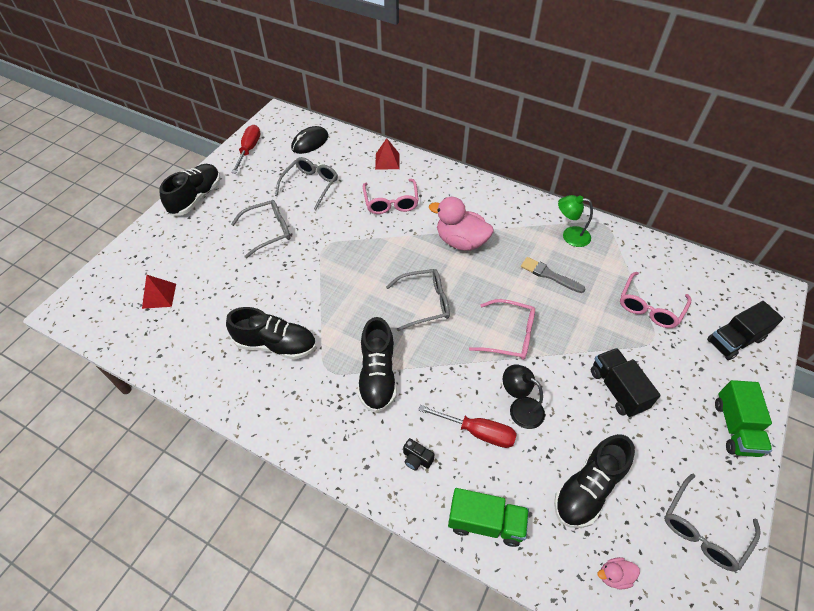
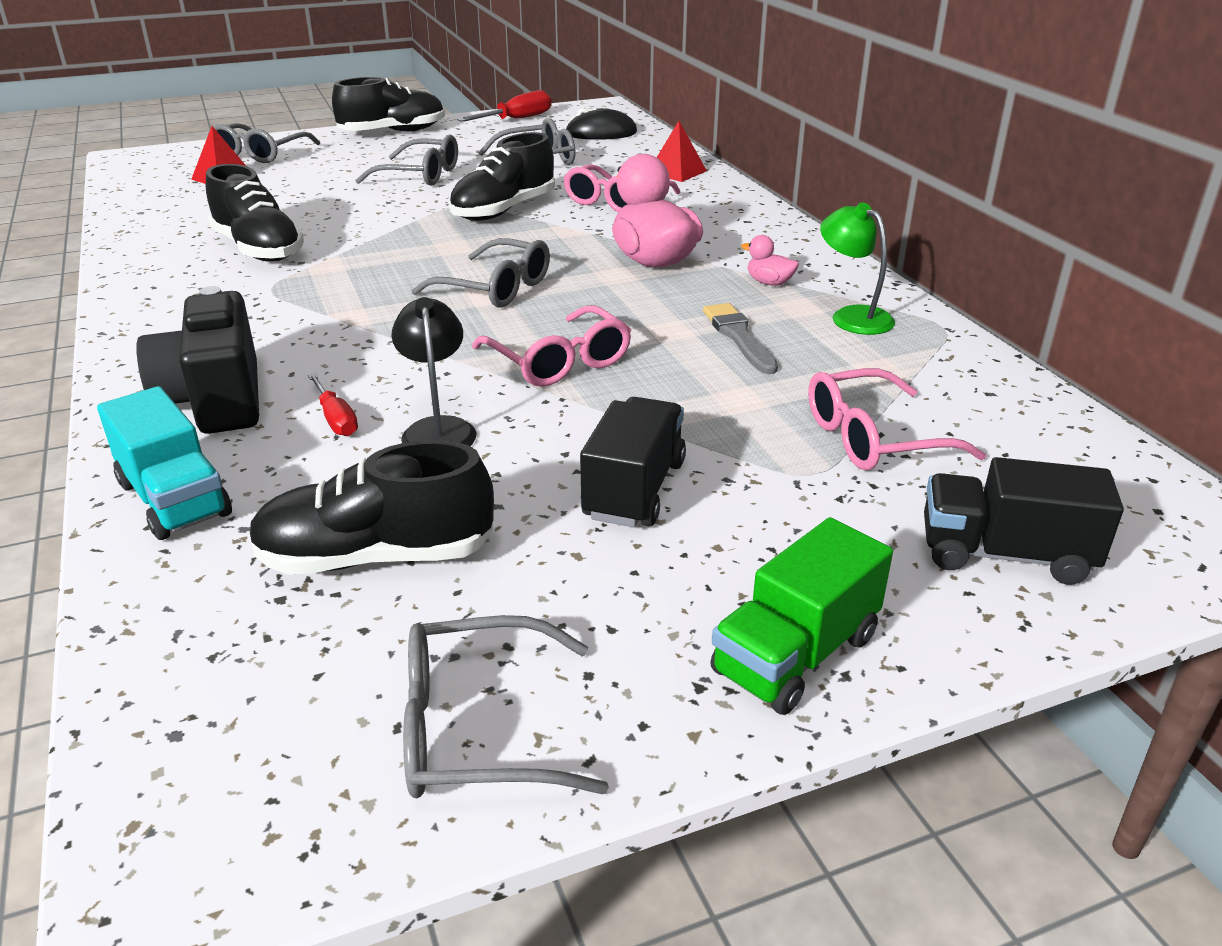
camera: 40 degrees right, 20 degrees down
(146, 261) = (260, 154): none -> grey glasses
(378, 375) = (316, 317): black shoe -> black shoe (504, 210)
(416, 459) = (215, 400): black camera -> black camera, size x2.42
(478, 432) = (336, 419): red screwdriver -> red screwdriver, size x0.61
(485, 523) = (174, 499): green truck -> turquoise truck
(614, 576) = (225, 669): pink duck -> pink duck (769, 283)

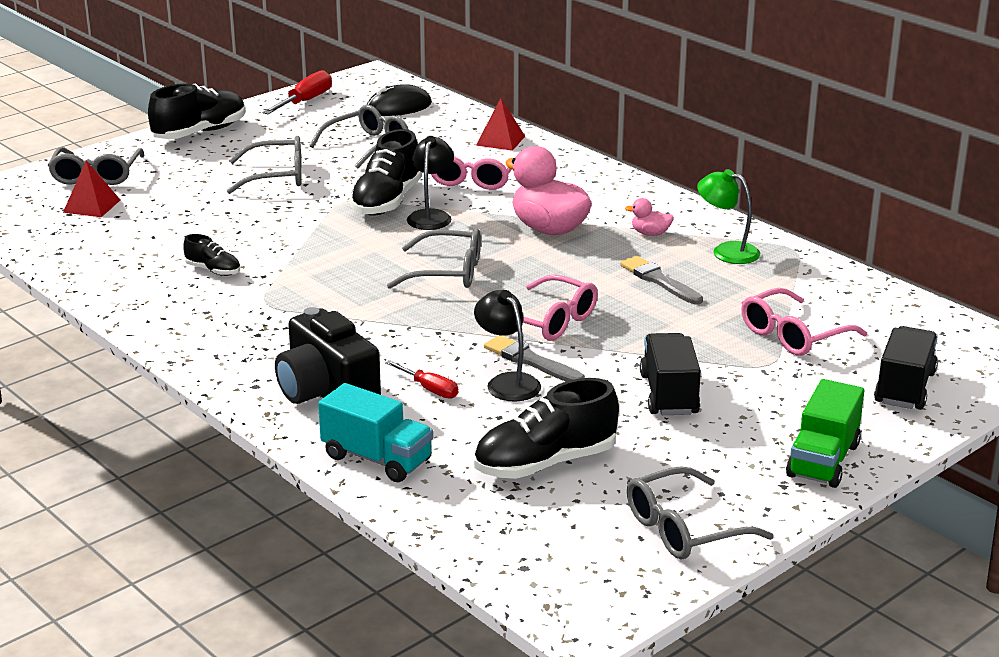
camera: 20 degrees left, 5 degrees down
(258, 249) = (213, 270): black shoe -> black shoe, size x0.52
(493, 407) = (531, 361): none -> grey brush
(535, 230) = (431, 216): none -> black lamp
(1005, 554) = (904, 388): black truck -> black truck turned 120 degrees clockwise

